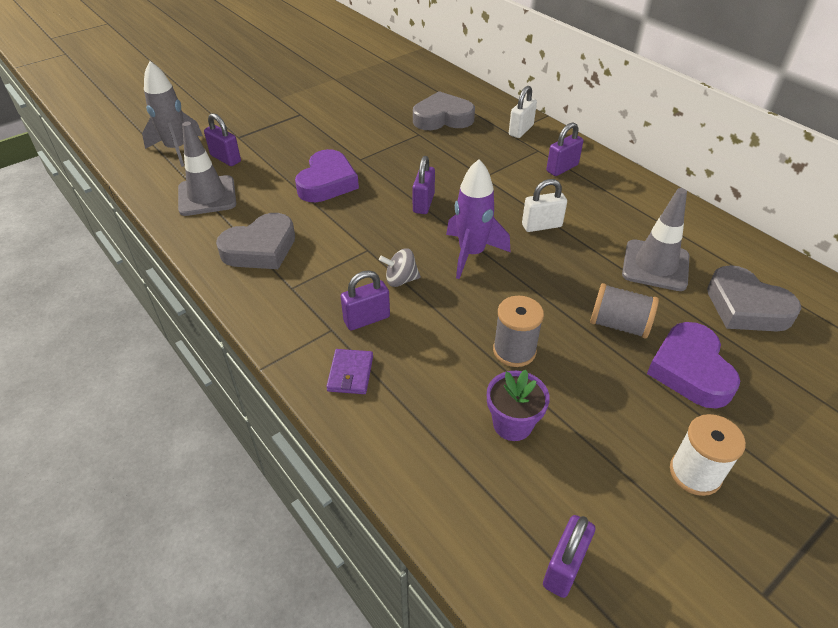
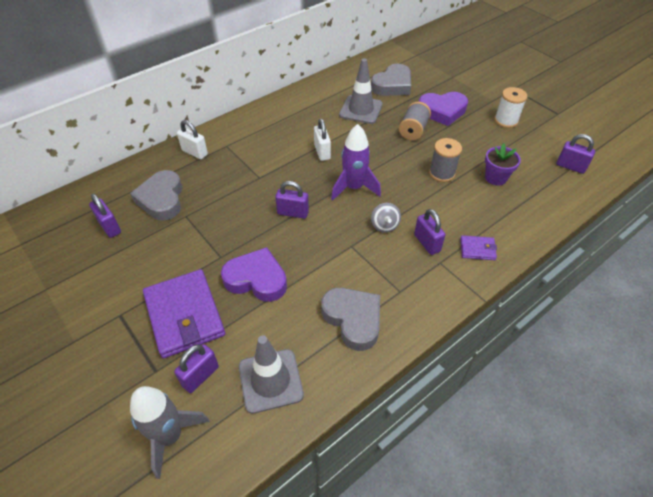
camera: 90 degrees left, 5 degrees up
(292, 145) = (184, 315): none -> purple wallet
(562, 168) = (253, 136): purple padlock -> purple padlock (110, 227)

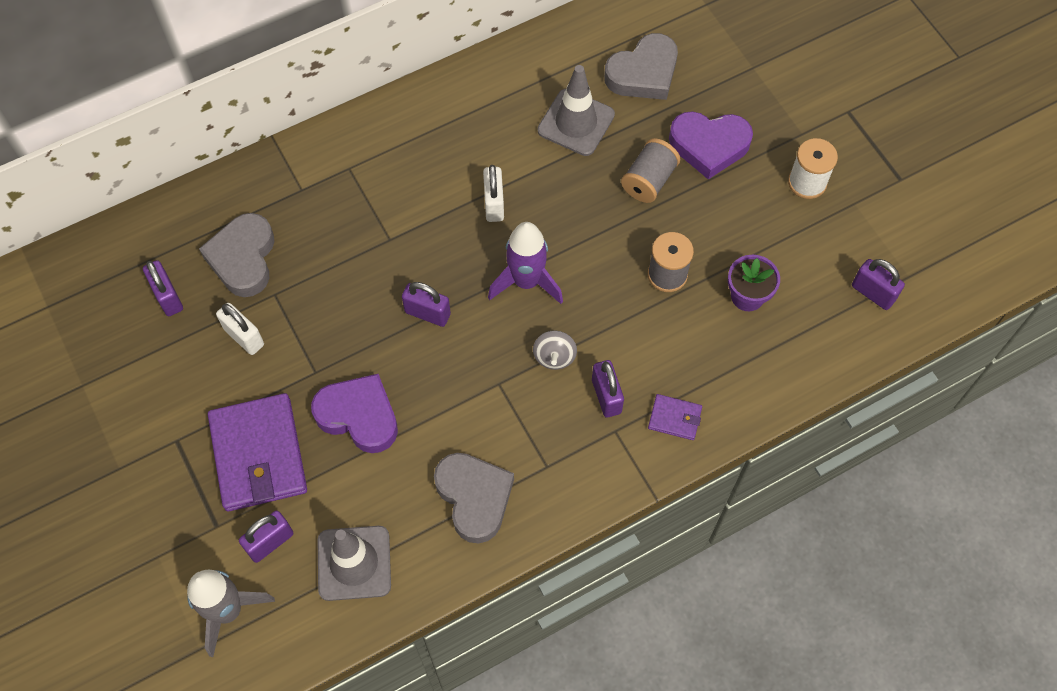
camera: 10 degrees right, 15 degrees up
(195, 152) = (299, 175): white padlock -> white padlock (244, 337)

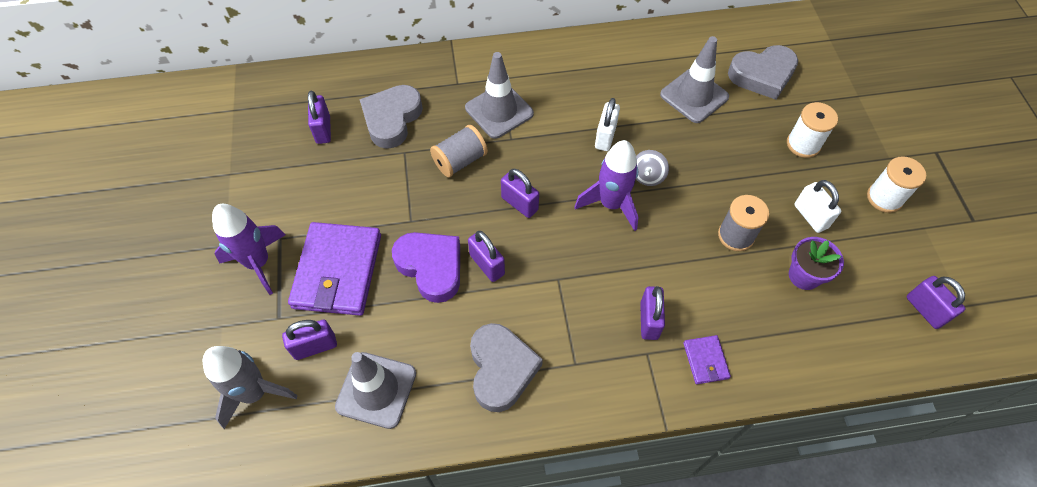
camera: 20 degrees right, 5 degrees down
(166, 475) = (258, 263): none -> purple rocket
(244, 337) = (367, 176): white padlock -> white padlock (810, 216)
(363, 209) = (499, 111): none -> grey traffic cone
(418, 393) = (487, 265): none -> purple padlock
(554, 356) = (614, 272): grey spinning top -> grey spinning top (647, 176)
(649, 180) = (742, 156): grey spool -> grey spool (460, 161)
(674, 418) = (705, 360): purple wallet -> purple wallet turned 45 degrees clockwise
(709, 146) = (803, 144): purple heart -> white spool

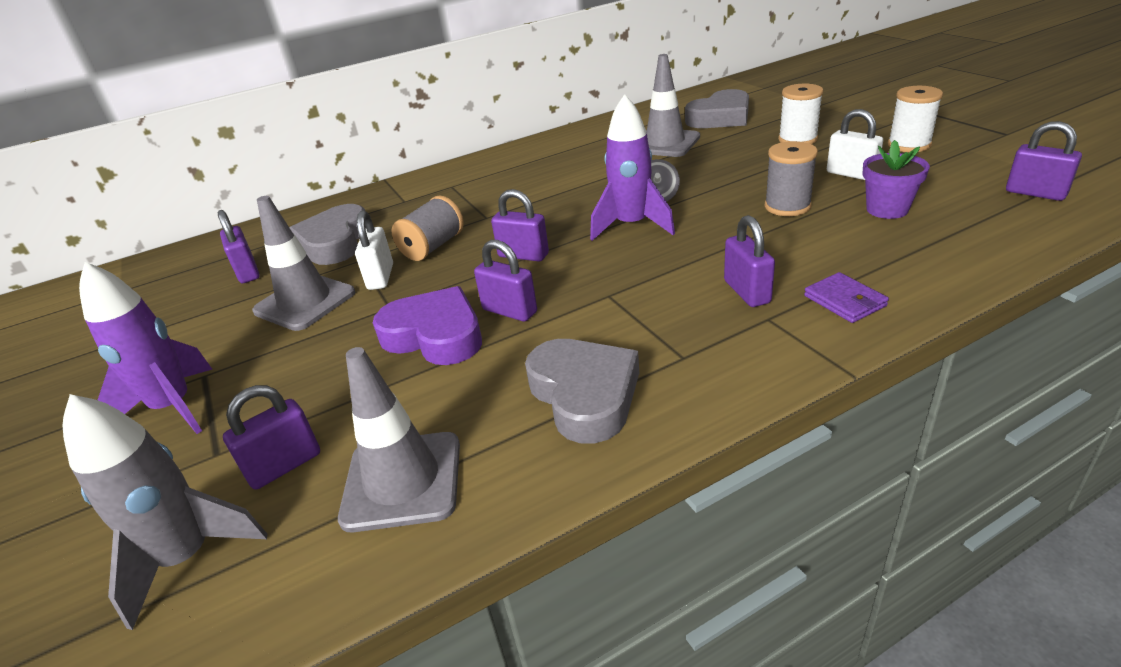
camera: 15 degrees left, 25 degrees down
(337, 271) = (300, 379): purple wallet -> none
(499, 111) = (462, 204): grey traffic cone -> grey traffic cone (305, 302)
(605, 137) = (592, 188): white padlock -> white padlock (380, 277)

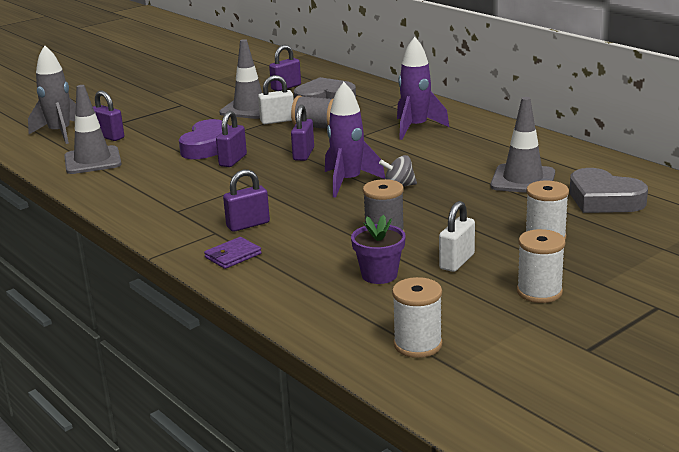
camera: 75 degrees right, 10 degrees down
(174, 407) = (156, 105): purple rocket -> purple rocket (415, 128)
(584, 395) = (146, 189): grey heart -> none
(1035, 193) = (417, 345): purple padlock -> white spool

